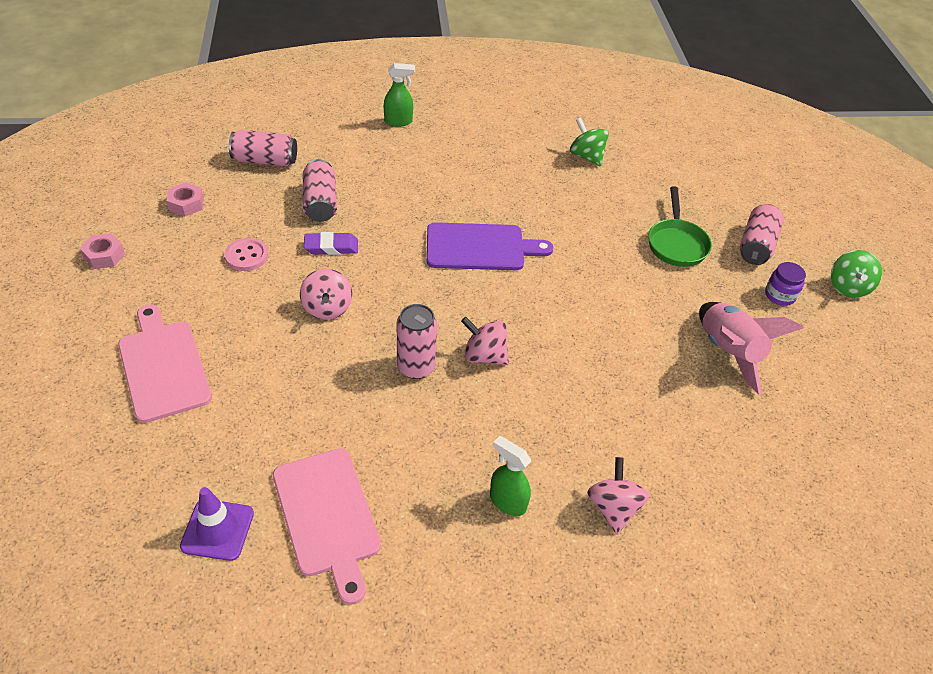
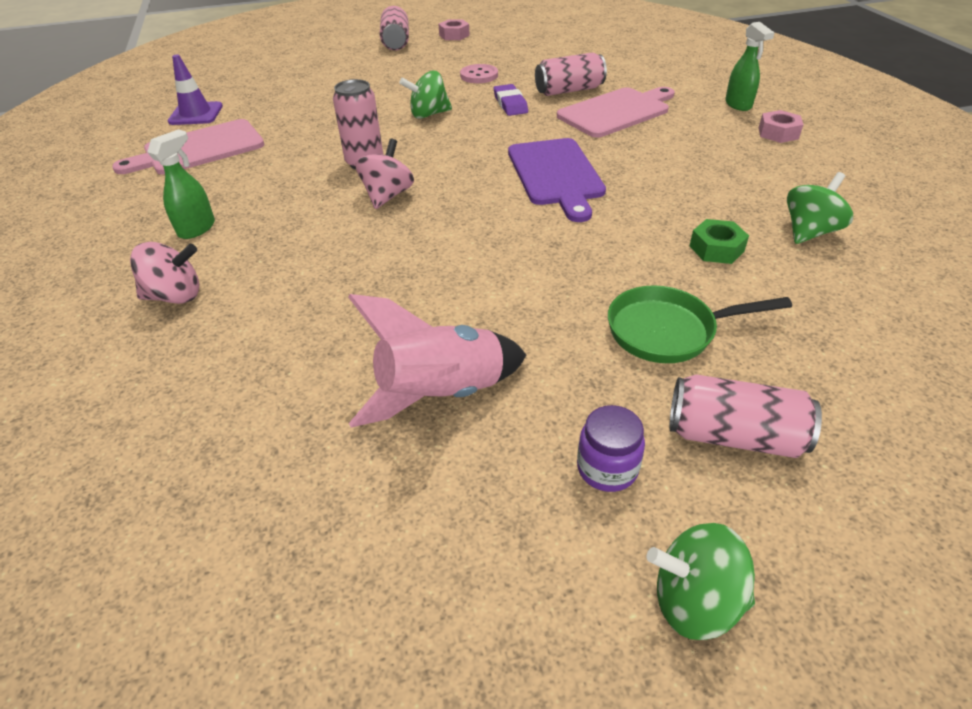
camera: 85 degrees right, 5 degrees down
(163, 366) = (347, 72): pink cutting board -> pink cutting board (616, 112)
(186, 204) = (529, 46): pink nut -> pink nut (778, 133)
(265, 160) = (610, 61): pink can -> pink can (396, 42)
(327, 308) = (428, 114): pink spinning top -> green spinning top
(597, 199) = (716, 249): none -> green nut

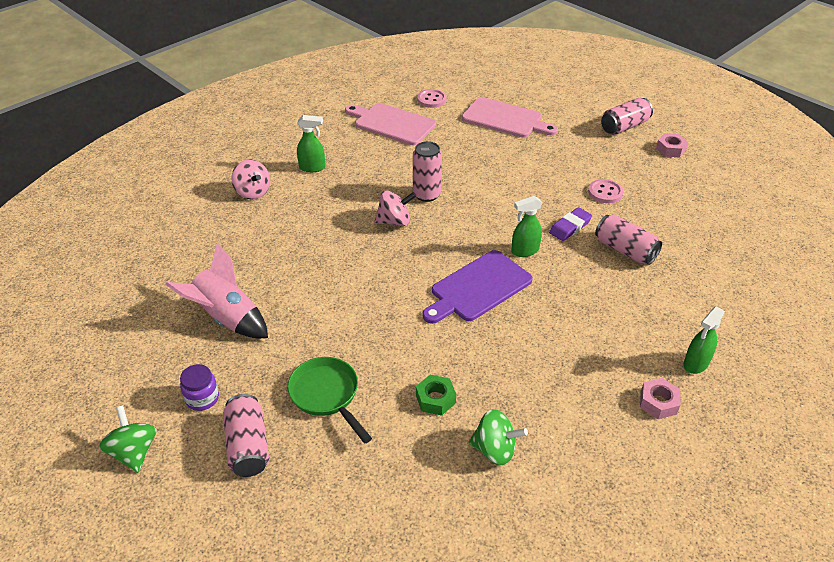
camera: 60 degrees right, 0 degrees up
(196, 114) = (431, 99): purple traffic cone -> pink button
(428, 114) = (516, 194): green spinning top -> none
(522, 135) = (524, 251): none -> green spray bottle
(616, 112) = (609, 289): pink cutting board -> pink cutting board (505, 119)

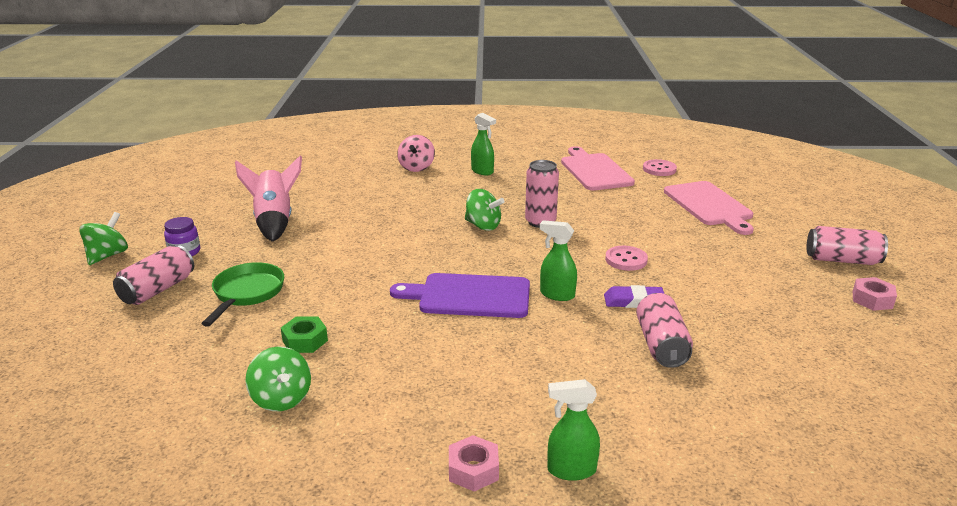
camera: 45 degrees right, 15 degrees down
(394, 221) = (483, 226): pink spinning top -> green spinning top
(605, 192) = (721, 295): pink button -> pink button (626, 260)

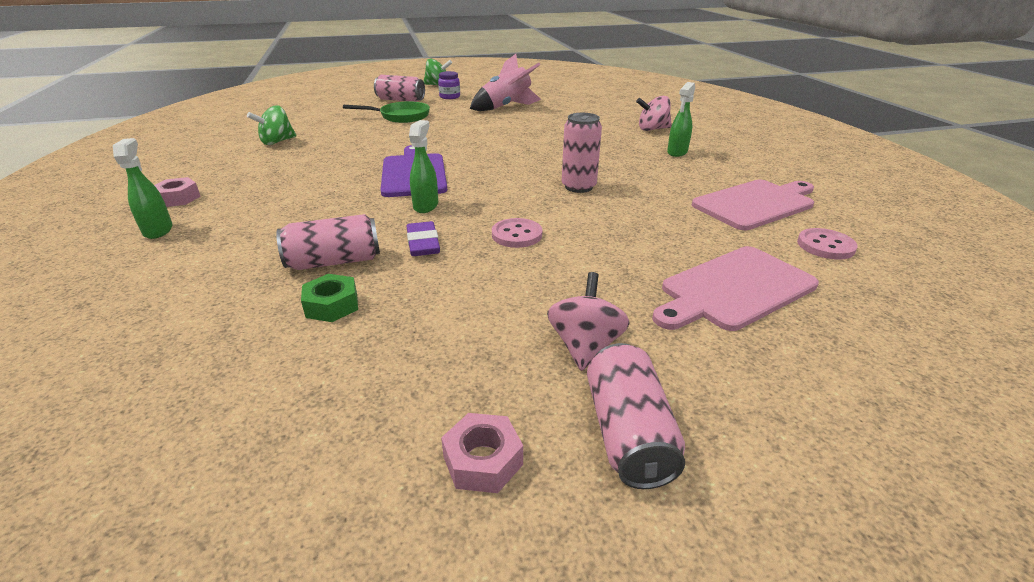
camera: 75 degrees right, 5 degrees up
(305, 341) = (343, 137): green nut -> green nut (332, 305)
(483, 226) = (550, 165): green spinning top -> none
(772, 258) = (585, 346): none -> pink spinning top

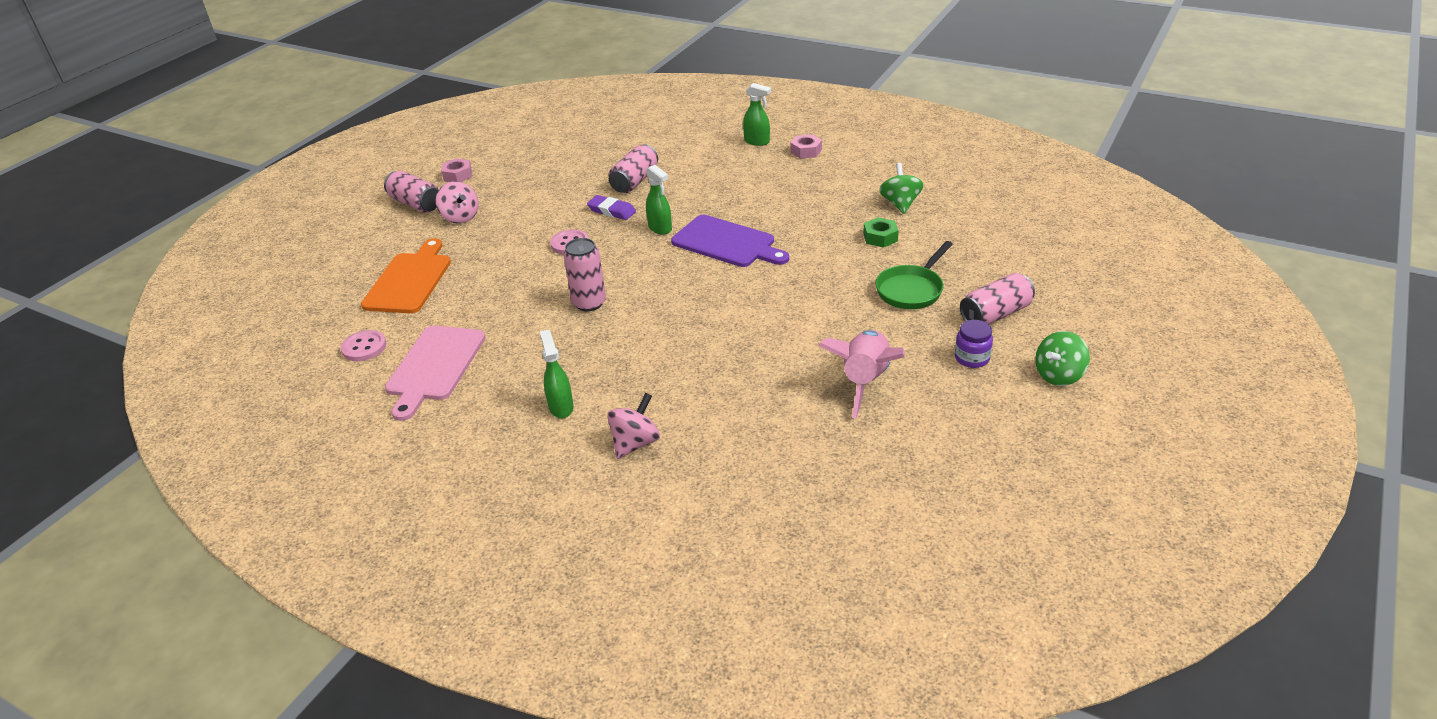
camera: 135 degrees right, 5 degrees up
(332, 305) = (593, 171): green nut -> green nut (880, 237)
(734, 289) = (409, 280): pink cutting board -> orange cutting board

